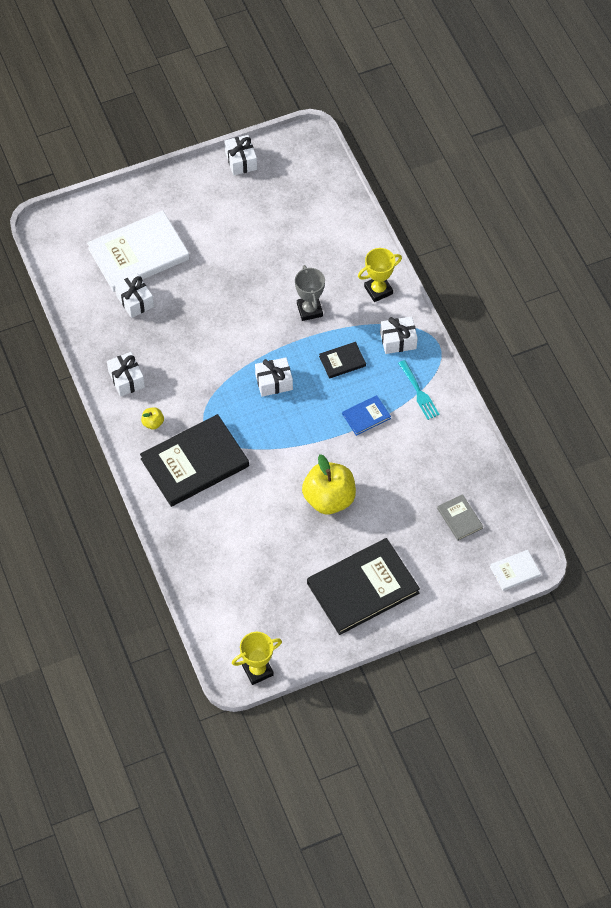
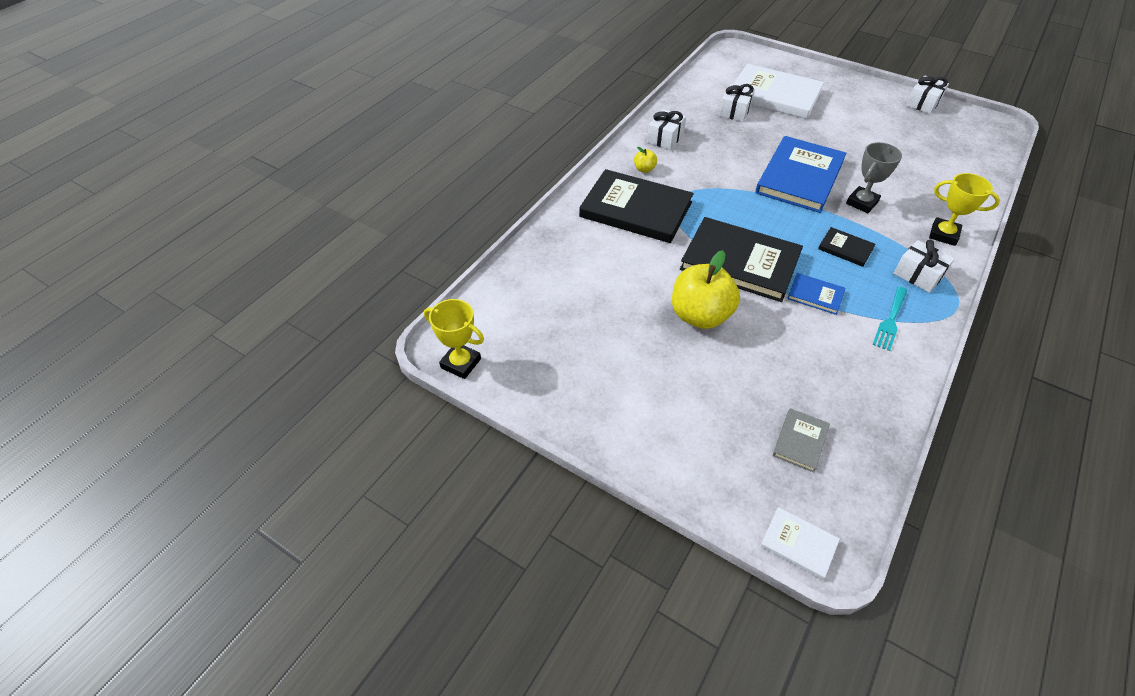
camera: 55 degrees right, 10 degrees down
(251, 325) = (800, 177): none -> blue book
(274, 382) = (768, 217): white gift -> none
(363, 588) = (630, 399): black book -> black book (740, 262)

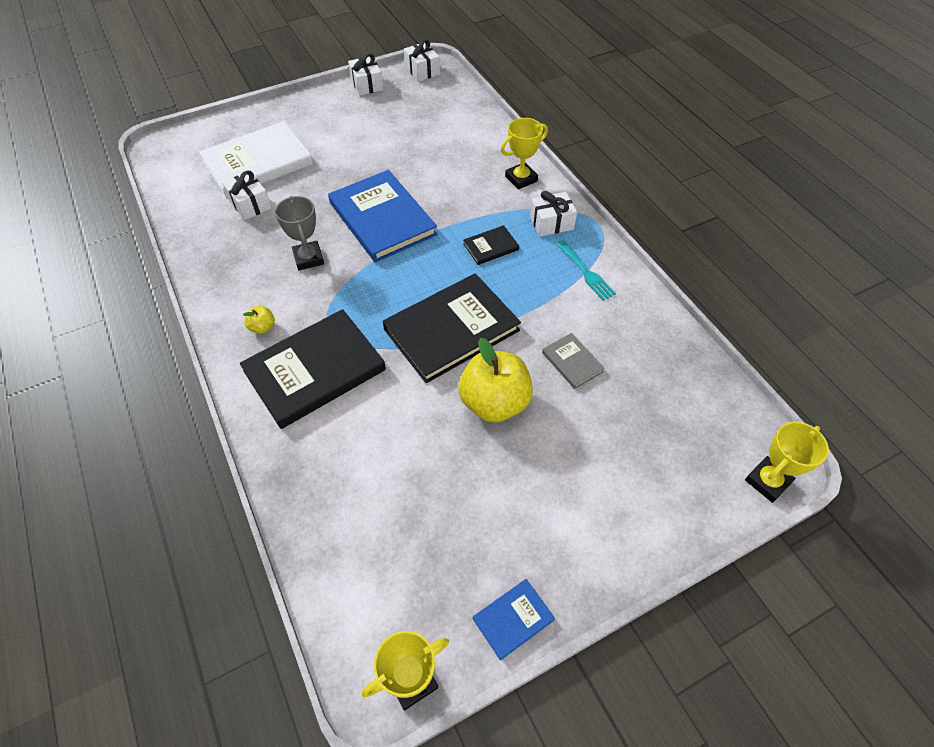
camera: 60 degrees left, 5 degrees up
(665, 138) = (233, 282): white gift -> white gift (422, 71)
(798, 544) = (767, 481): white book -> yellow trophy
(800, 441) = (672, 415): grey book -> grey book (572, 362)
(815, 295) = (528, 302): blue book -> blue book (513, 619)
(862, 203) = (448, 201): grey trophy -> grey trophy (309, 258)

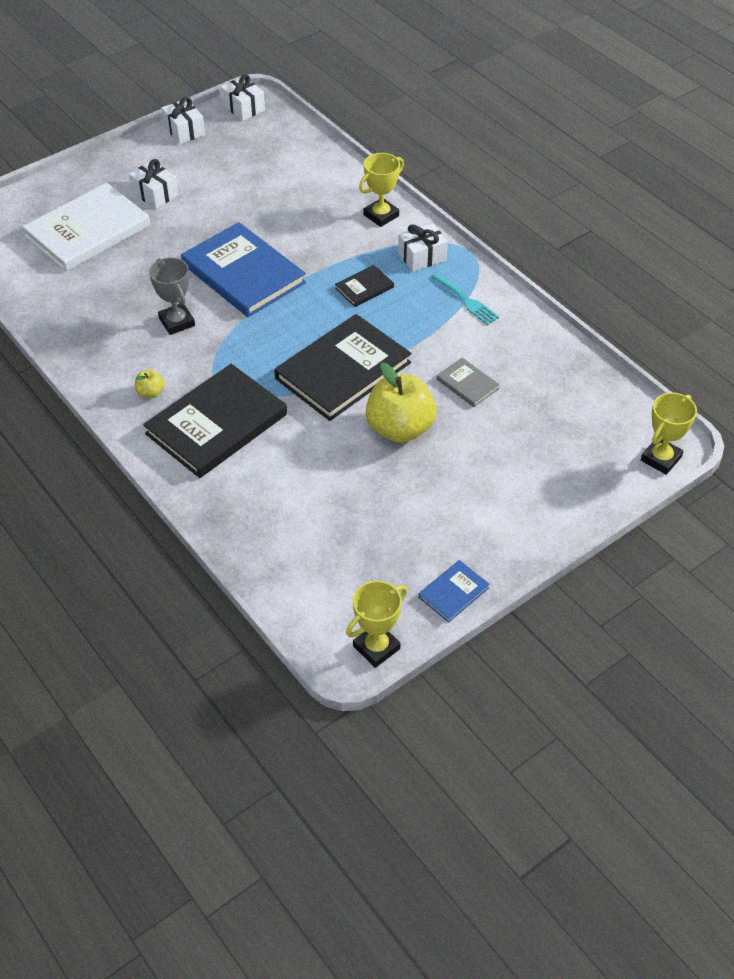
camera: 10 degrees left, 5 degrees down
(250, 204) = (95, 275): white gift -> white gift (155, 194)

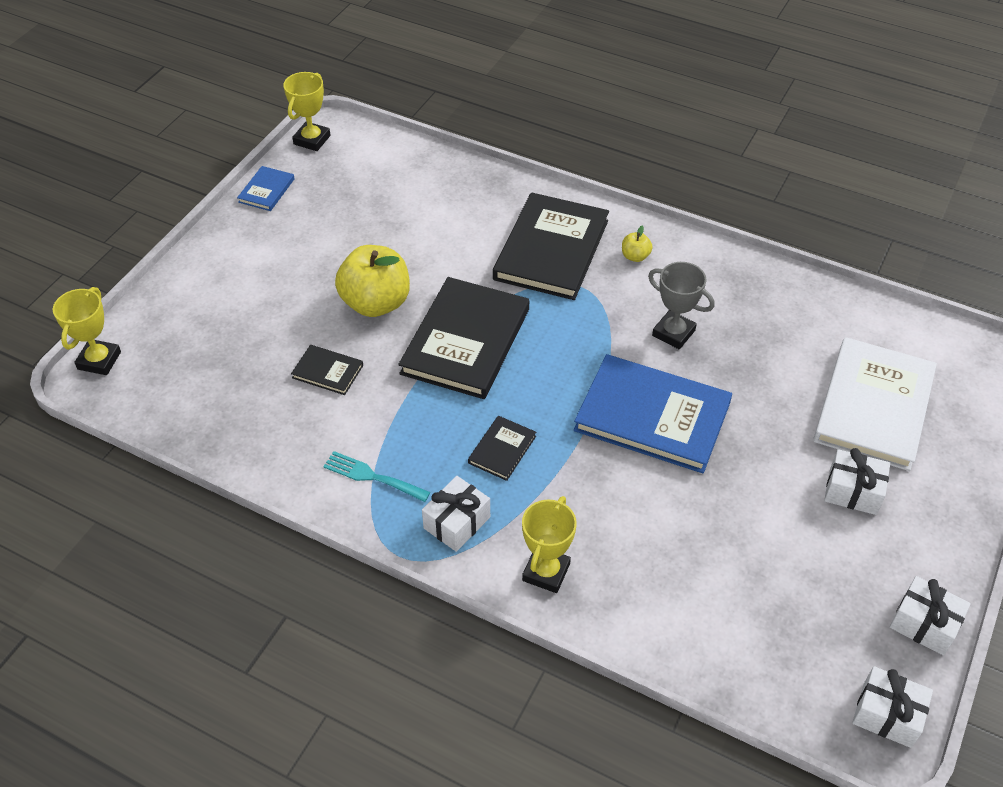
camera: 155 degrees right, 0 degrees up
(467, 384) = (327, 372): grey book -> black book

